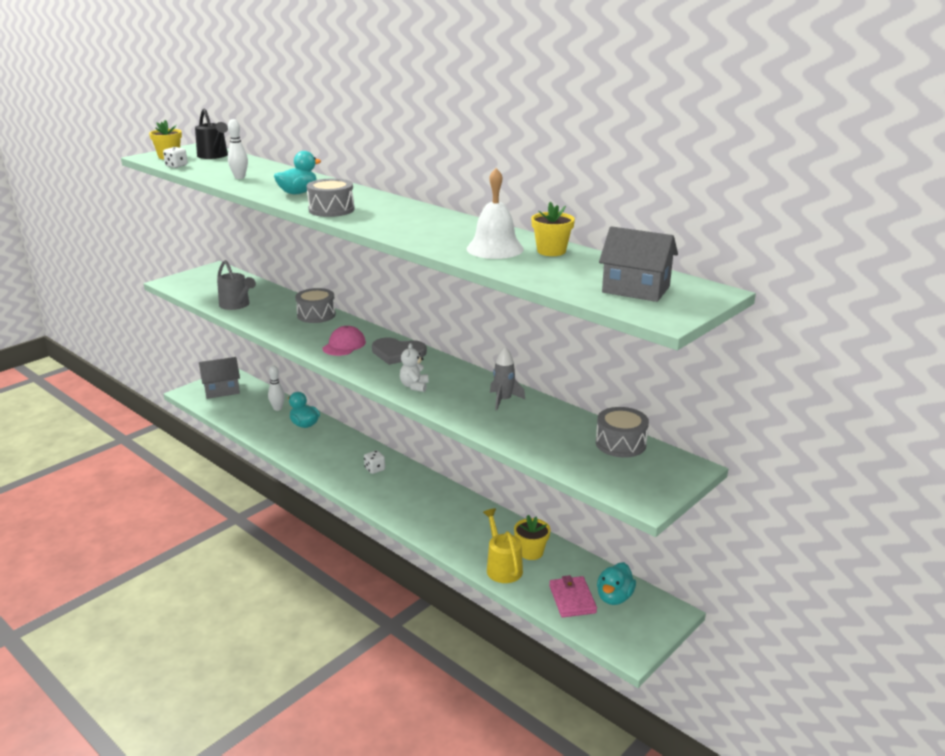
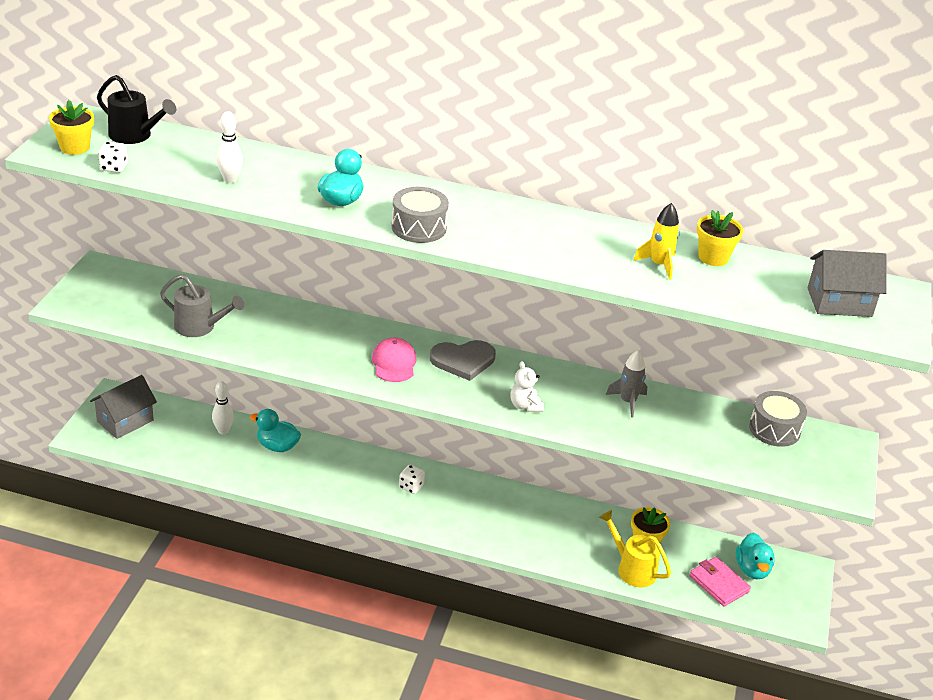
camera: 30 degrees left, 10 degrees up
(316, 315) = (315, 322): grey drum -> none
(495, 249) = (659, 265): white bell -> yellow rocket

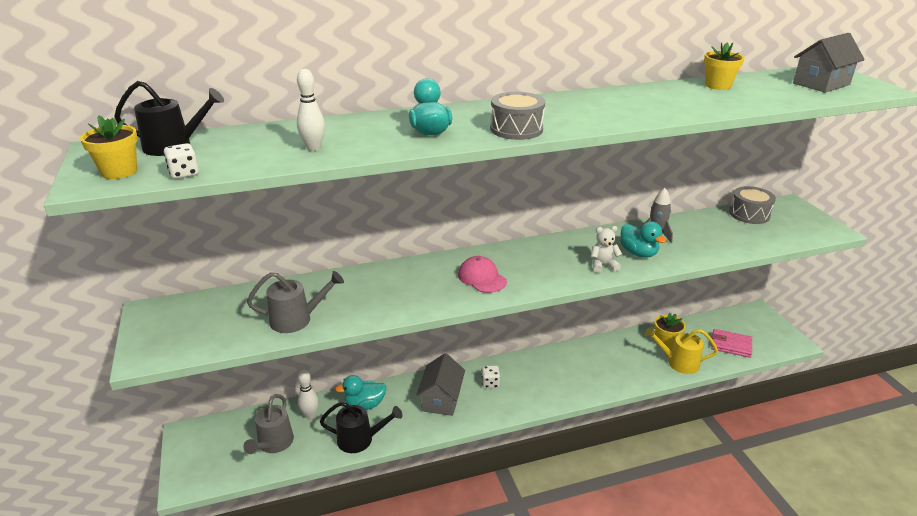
camera: 30 degrees left, 5 degrees down
(125, 421) = (216, 450): grey house -> grey house (441, 399)
(172, 440) = (273, 444): none -> grey watering can
(245, 474) = (360, 439): none -> black watering can
(463, 361) = (525, 255): grey heart -> none
(525, 405) = (603, 265): white teddy bear -> white teddy bear turned 135 degrees clockwise
(659, 265) = (699, 98): yellow rocket -> none
(752, 569) = (735, 327): turquoise duck -> turquoise duck (638, 253)

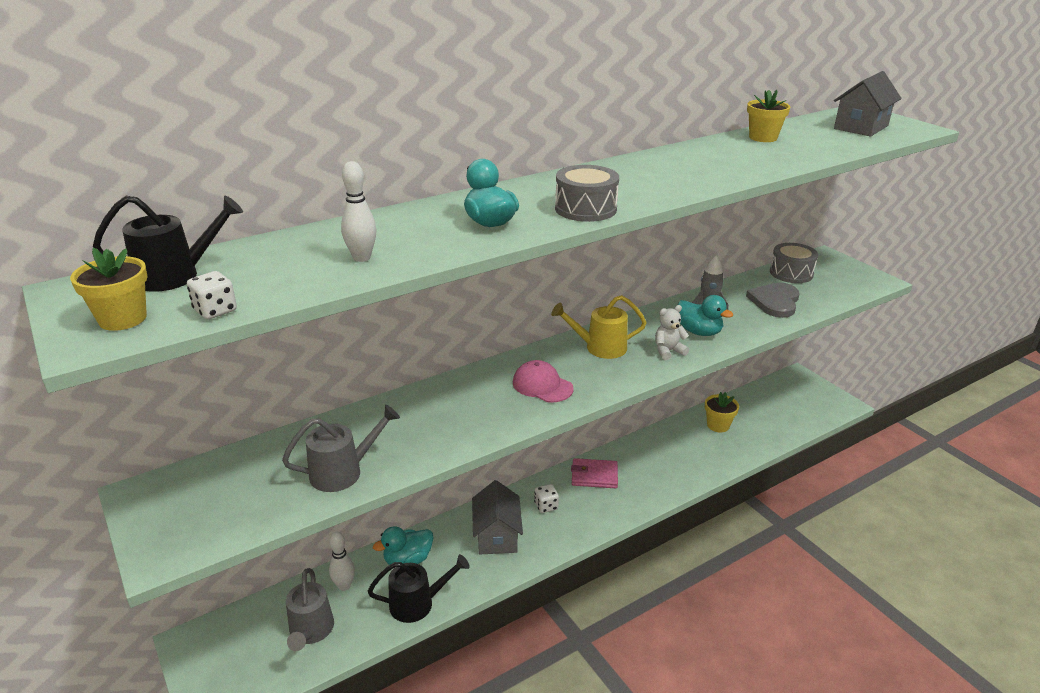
camera: 15 degrees left, 0 degrees up
(678, 362) = (738, 446): yellow watering can -> yellow watering can (599, 347)
(722, 237) = (775, 301): none -> grey heart
(731, 345) = (784, 417): pink wallet -> pink wallet (594, 476)

